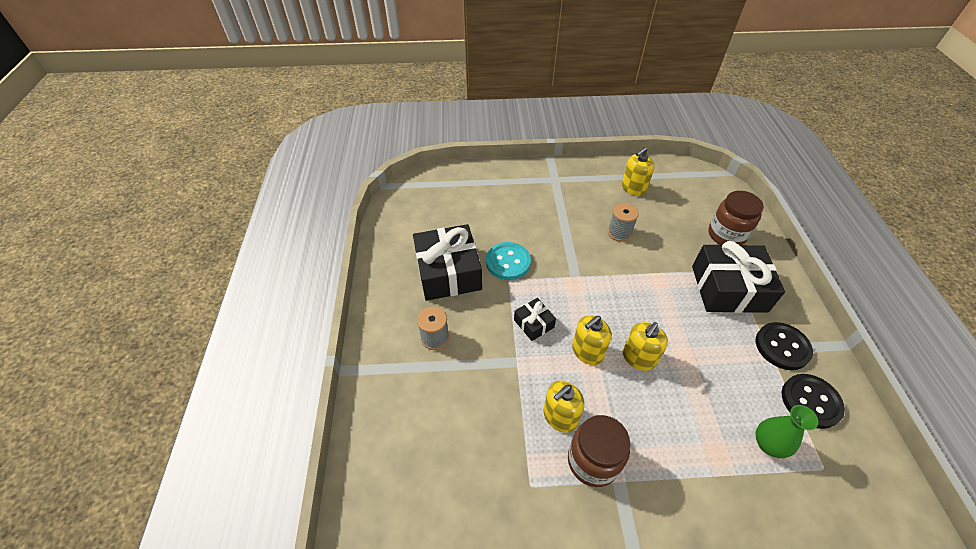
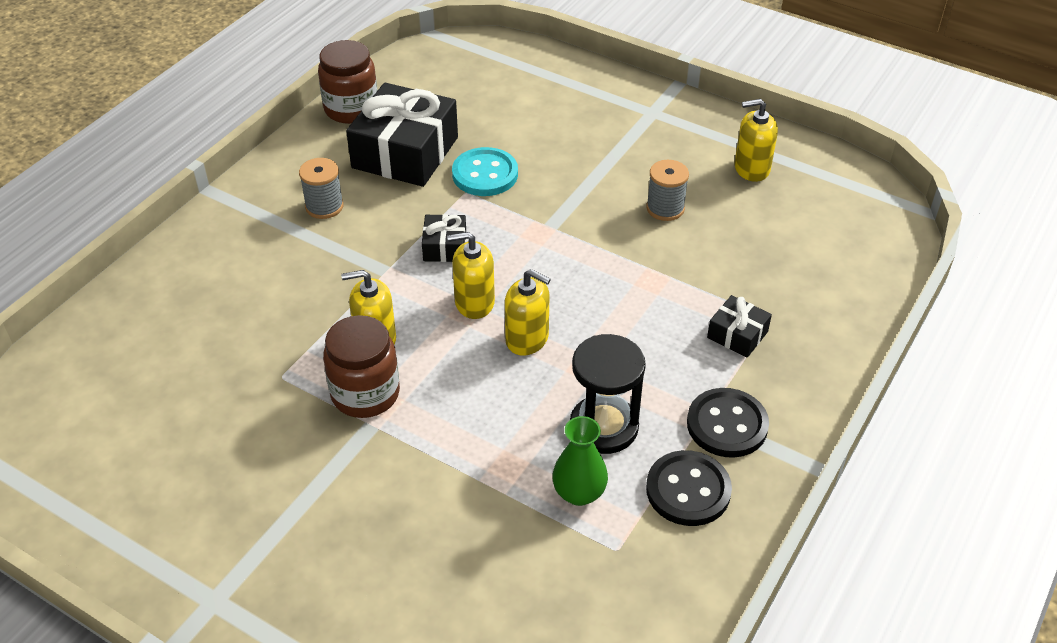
camera: 35 degrees right, 5 degrees down
(638, 358) = (527, 339): yellow soap dispenser -> yellow soap dispenser turned 135 degrees counterclockwise
(726, 235) = (817, 280): brown jar -> brown jar (351, 109)
(728, 288) = (737, 335): black gift -> black gift, size x0.47
(733, 390) = (604, 427): none -> black hourglass

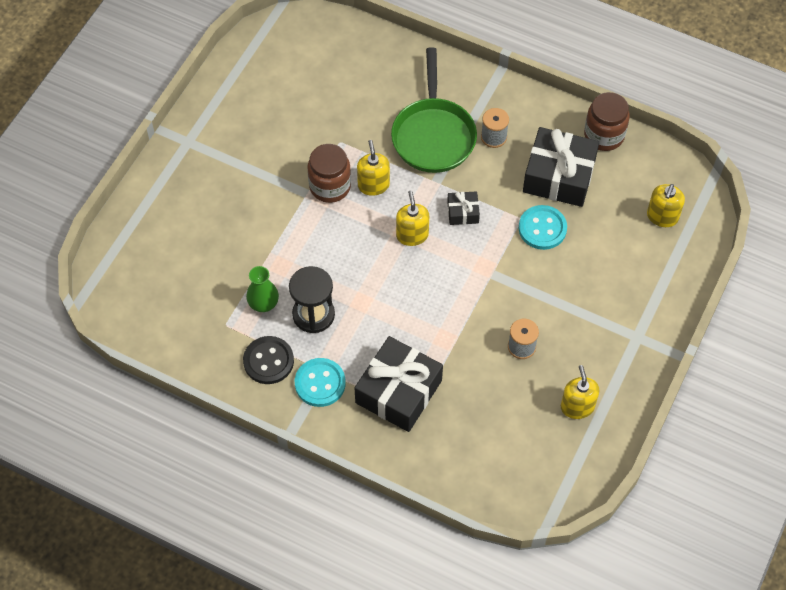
camera: 85 degrees right, 15 degrees up
(302, 267) = (433, 135): none -> green pan
(527, 339) = (383, 268): yellow soap dispenser -> yellow soap dispenser (662, 216)
(727, 425) = (320, 383): black button -> turquoise button
(737, 335) = (398, 391): black gift -> black gift, size x2.12

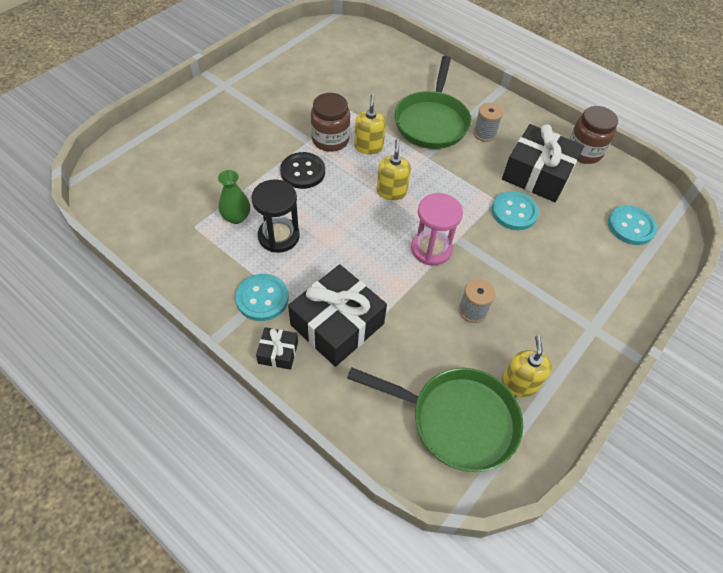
camera: 10 degrees right, 5 degrees down
(268, 361) = (221, 267): black button -> black button (303, 172)
(463, 212) = (443, 183): black gift -> black gift (278, 352)
(468, 291) = (431, 249): none -> pink hourglass
(528, 453) = (457, 420): none -> green pan
(662, 216) = (631, 226): yellow soap dispenser -> turquoise button

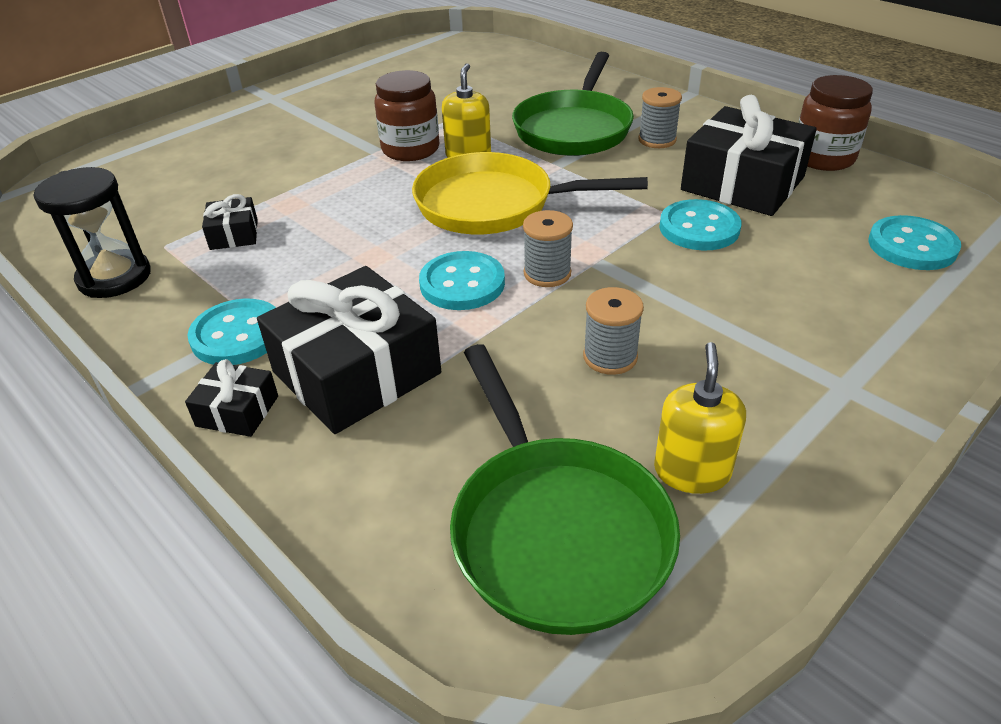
camera: 10 degrees right, 15 degrees down
(236, 217) = (234, 234): green vase -> black gift
(278, 236) = (293, 257): black hourglass -> black hourglass (114, 277)
(303, 172) = (357, 183): black button -> none
(383, 257) = (462, 284): none -> turquoise button
(391, 191) = (493, 205): yellow soap dispenser -> yellow pan
(431, 249) = (547, 273): pink hourglass -> grey spool
(457, 420) = (555, 530): green pan -> green pan turned 45 degrees clockwise

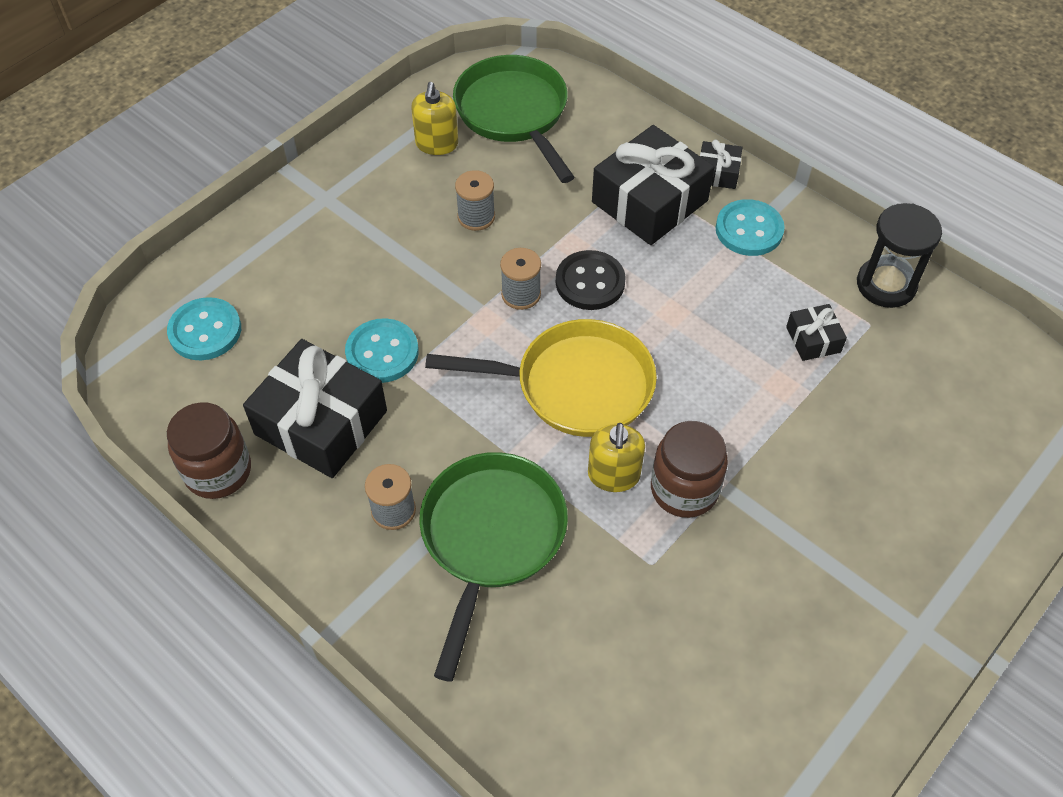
camera: 175 degrees right, 15 degrees up
(462, 284) = (590, 282): turquoise button -> black button

